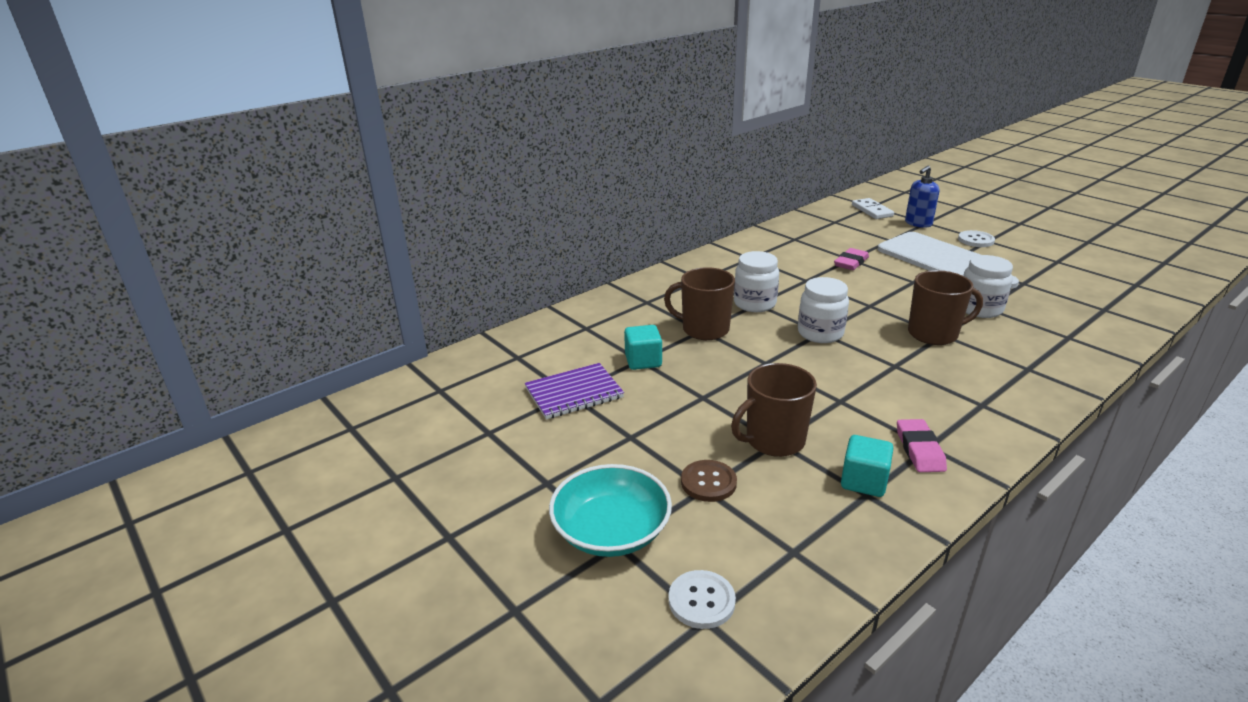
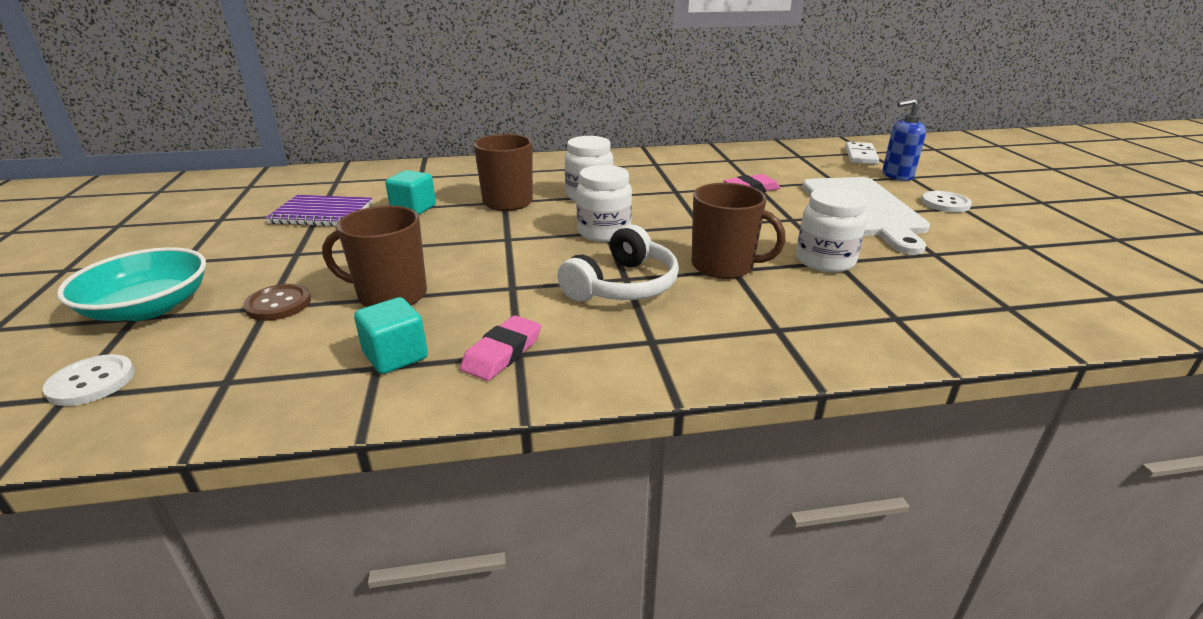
camera: 30 degrees right, 0 degrees up
(903, 371) = (623, 285): none -> white headphones

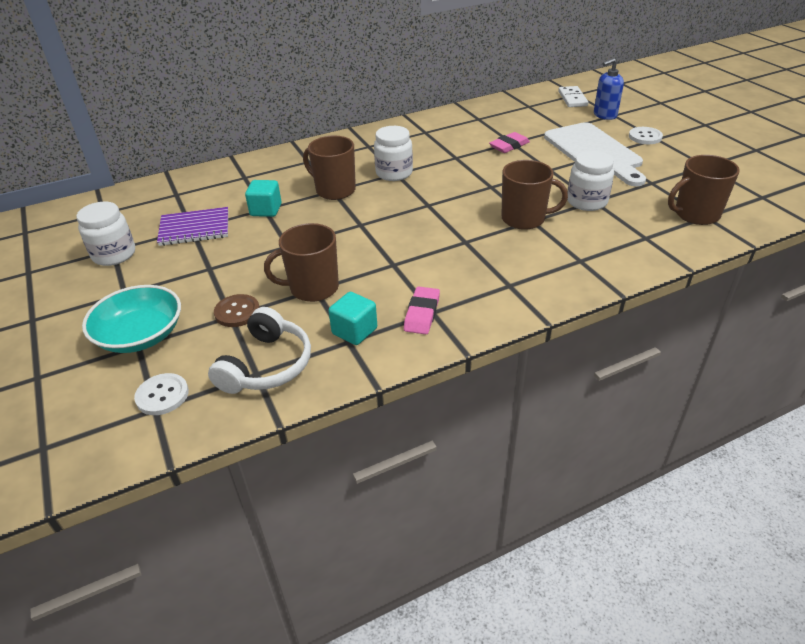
camera: 15 degrees left, 10 degrees up
(604, 232) = (426, 205): white jar -> white jar (114, 255)
(623, 285) = (467, 248): white headphones -> white headphones (267, 365)
(991, 302) = (695, 214): none -> brown mug

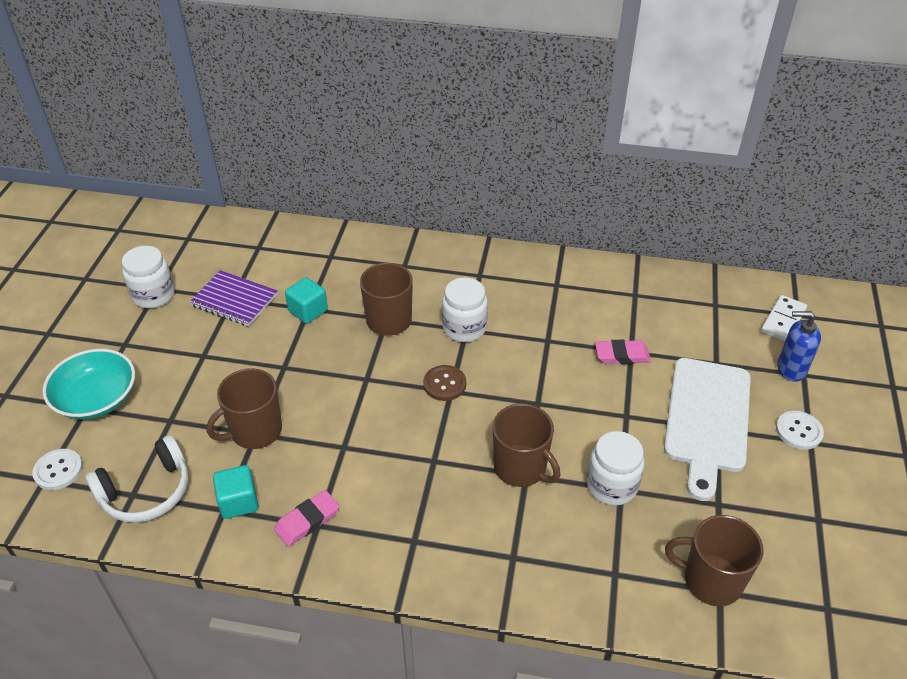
camera: 35 degrees right, 5 degrees up
(237, 312) = (178, 419): brown button -> brown button (444, 384)
(313, 288) = (255, 431): brown mug -> brown mug turned 60 degrees counterclockwise

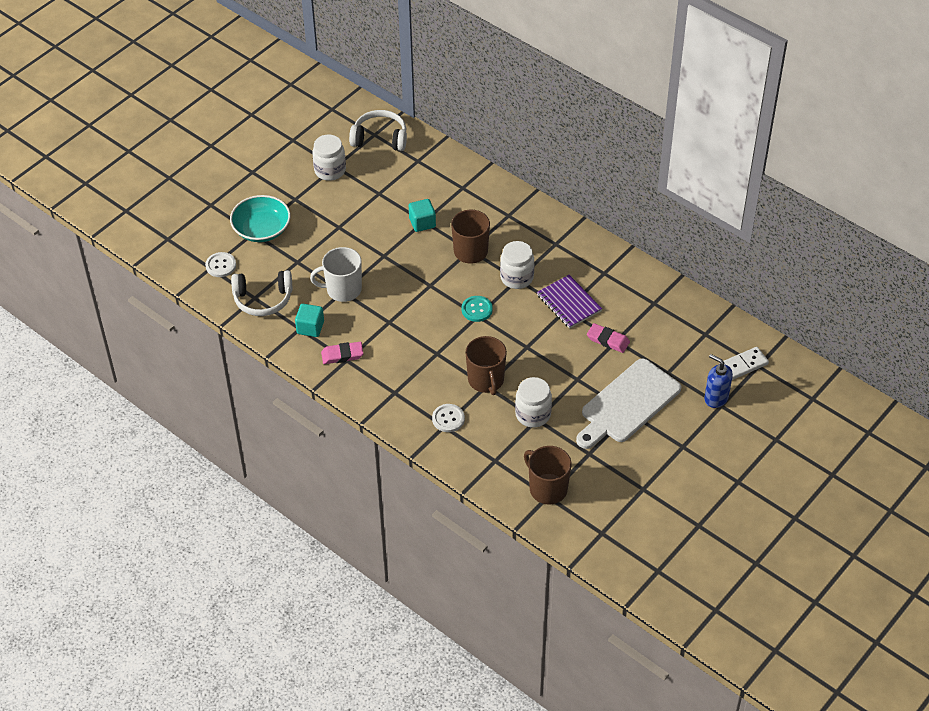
camera: 30 degrees right, 5 degrees up
(197, 240) = (380, 138): none -> white headphones
(234, 300) = (379, 195): purple notebook -> purple notebook (569, 303)
(255, 431) = (343, 290): brown mug -> white mug
(444, 384) = (477, 309): brown button -> turquoise button
(798, 431) = (681, 437): white button -> white button (448, 419)

